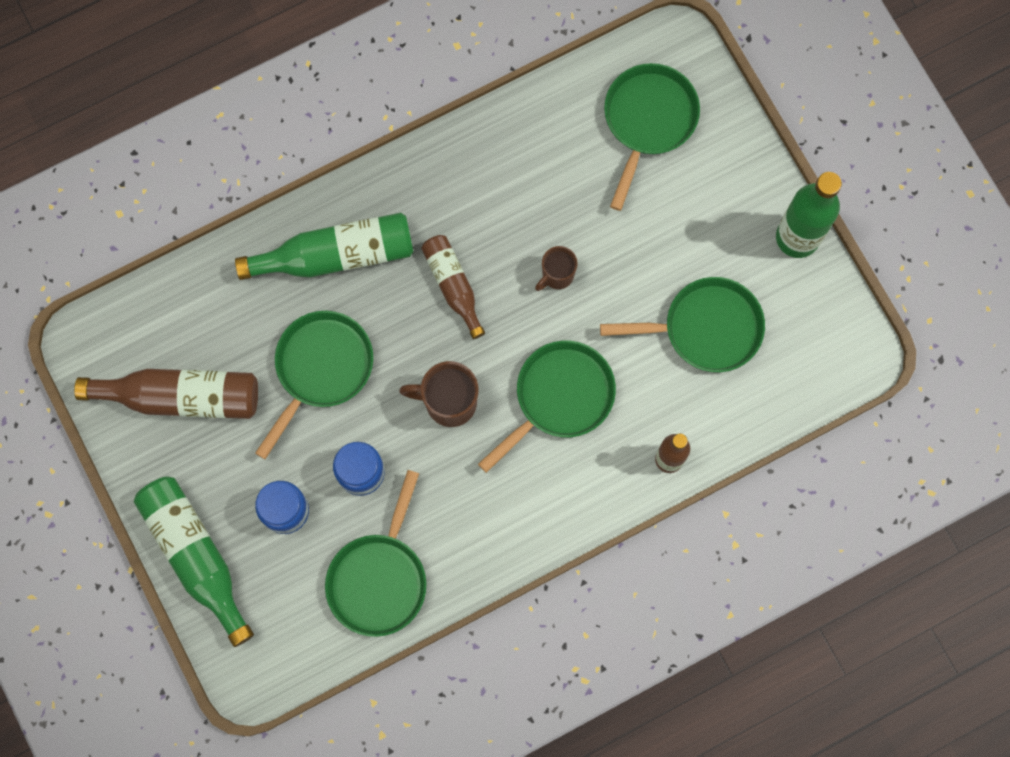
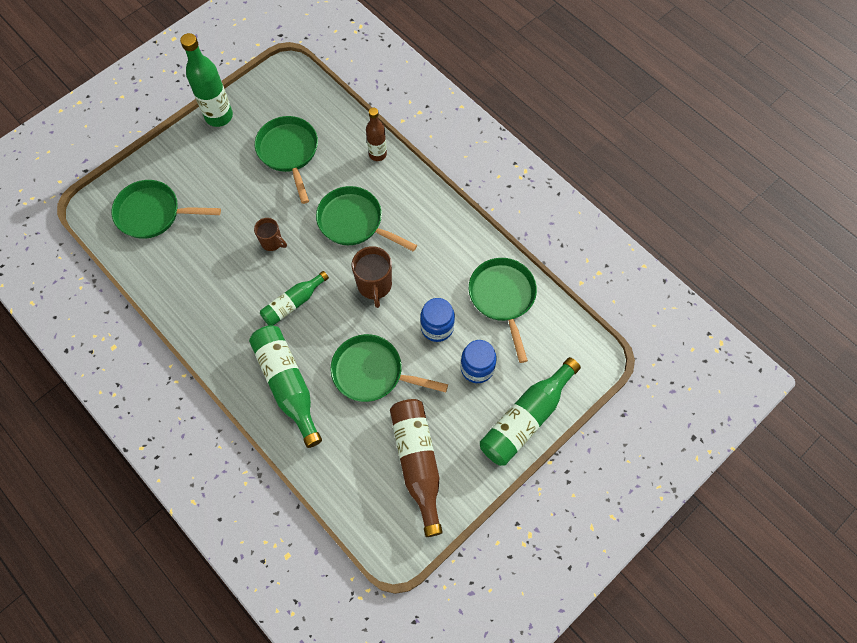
camera: 105 degrees left, 10 degrees down
(379, 578) = (503, 297): green pan -> green pan turned 105 degrees counterclockwise
(453, 285) = (293, 303): brown bottle -> green bottle

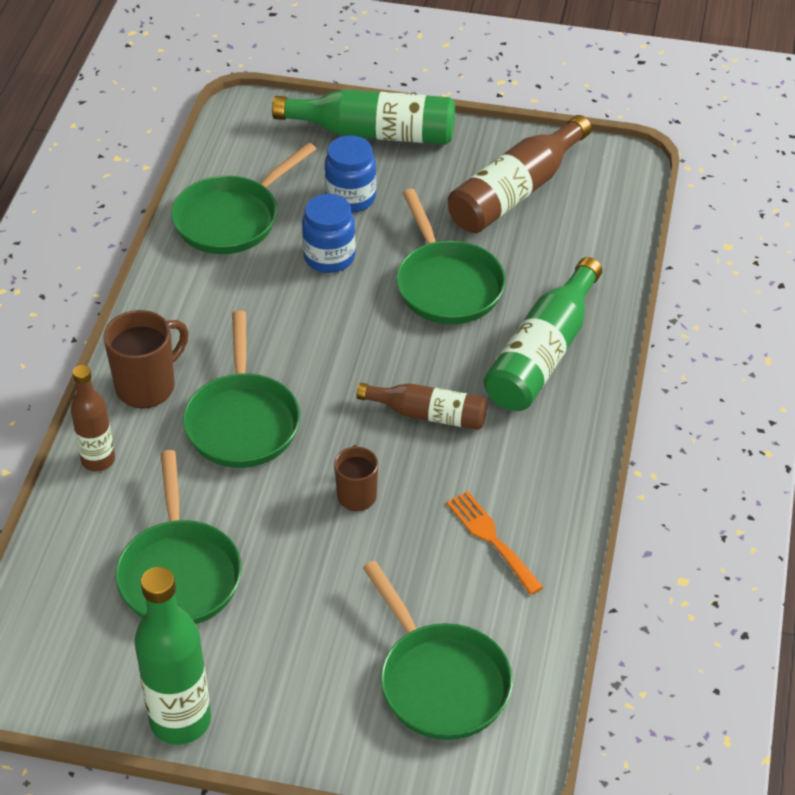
camera: 125 degrees left, 20 degrees down
(202, 281) = (491, 539): none -> orange fork
(289, 152) = (179, 573): green pan -> green pan turned 45 degrees counterclockwise
(293, 303) = (428, 415): green bottle -> brown bottle
(374, 286) = (324, 346): brown mug -> brown mug (147, 386)

